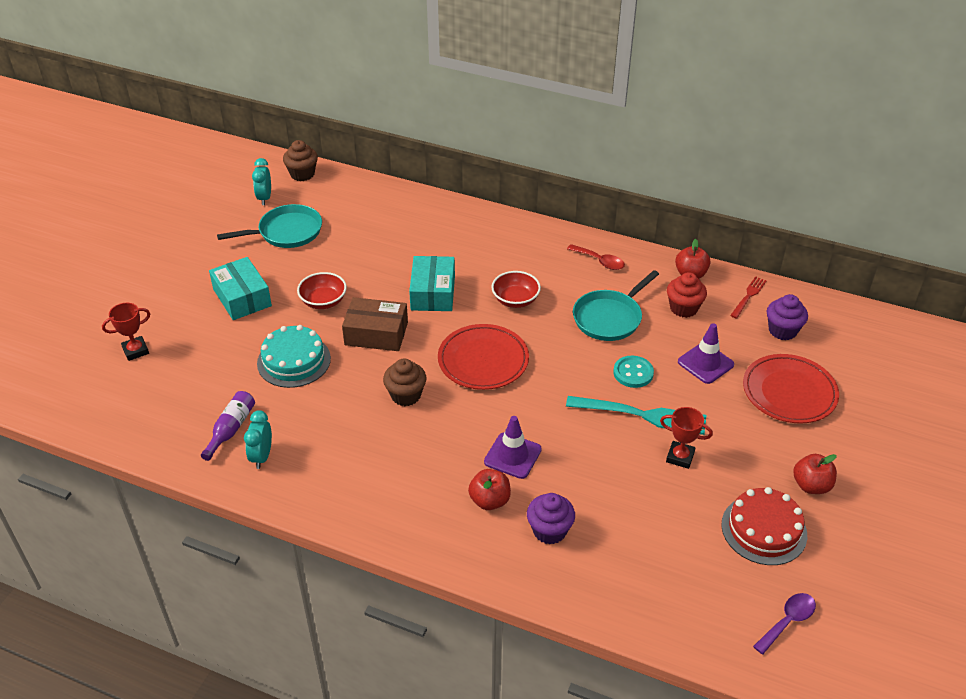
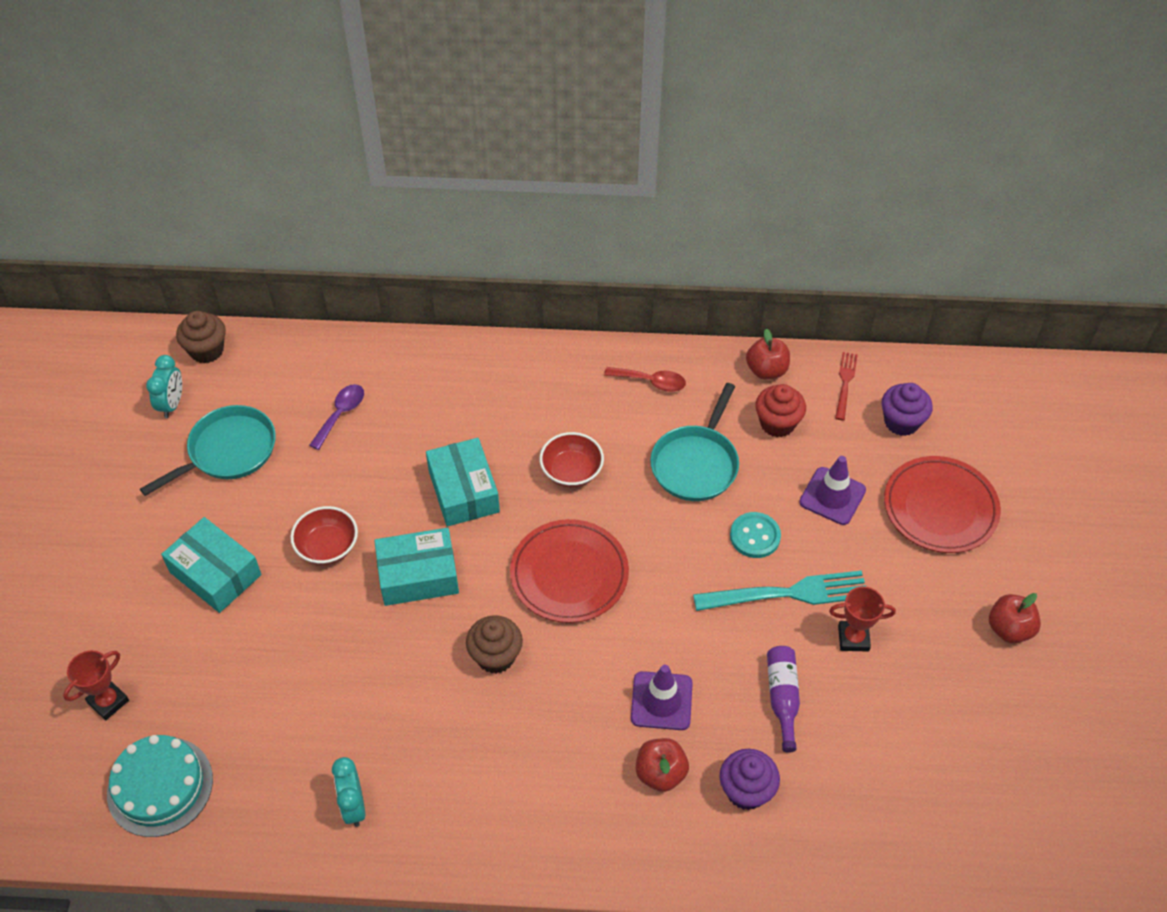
camera: 20 degrees left, 10 degrees up
(231, 429) = (294, 779): purple bottle -> purple bottle (782, 698)
(264, 198) = (172, 404): turquoise clock -> turquoise clock turned 150 degrees counterclockwise
(294, 361) = (329, 650): turquoise cake -> turquoise cake (160, 786)
(376, 333) = (418, 575): brown box -> turquoise box
(764, 529) = (980, 706): red cake -> none
(787, 621) = (1048, 817): purple spoon -> purple spoon (341, 414)

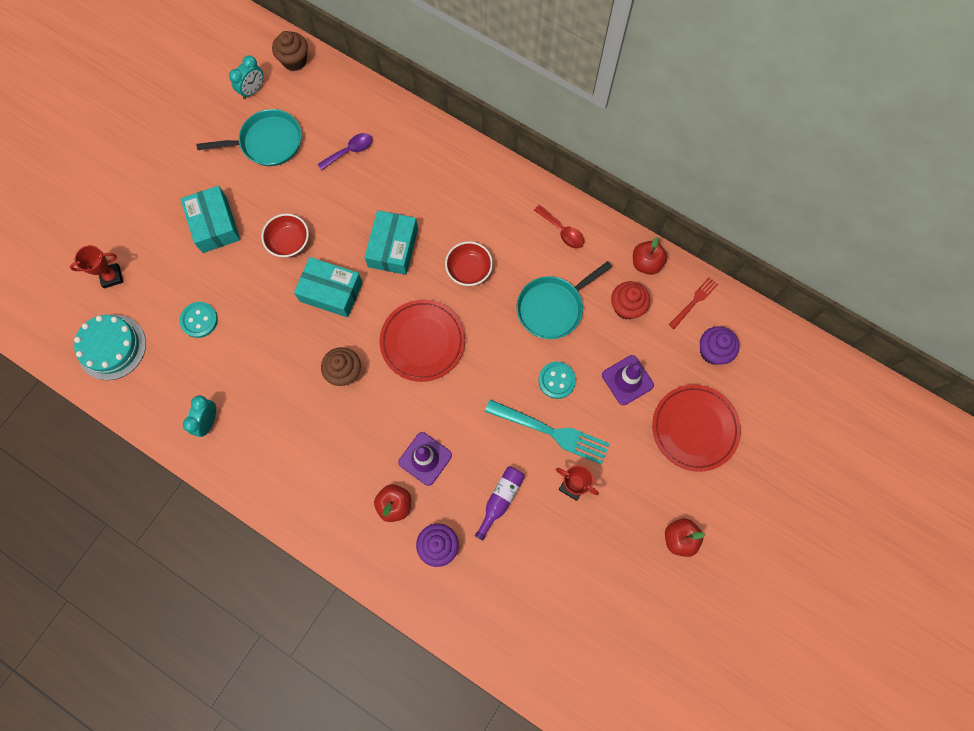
camera: 30 degrees right, 20 degrees up
(264, 693) = (199, 320): none -> turquoise button

